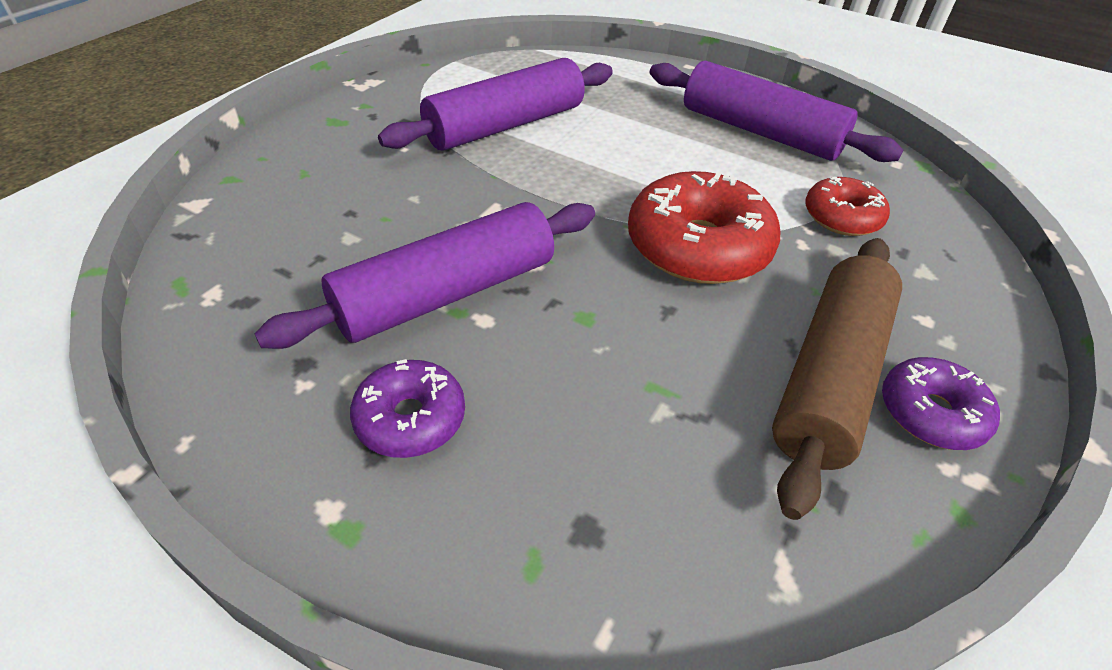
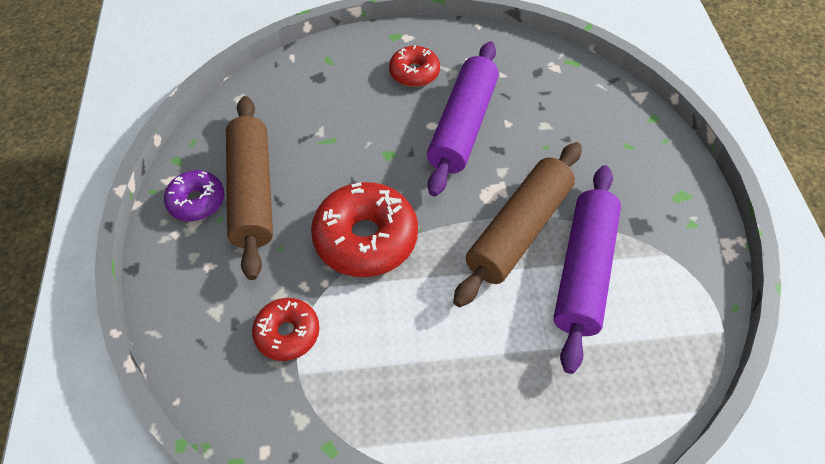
camera: 145 degrees right, 10 degrees up
(410, 418) = (414, 73): purple donut -> red donut
(523, 173) = (519, 230): none -> brown rolling pin
(760, 132) = (400, 415): purple rolling pin -> none

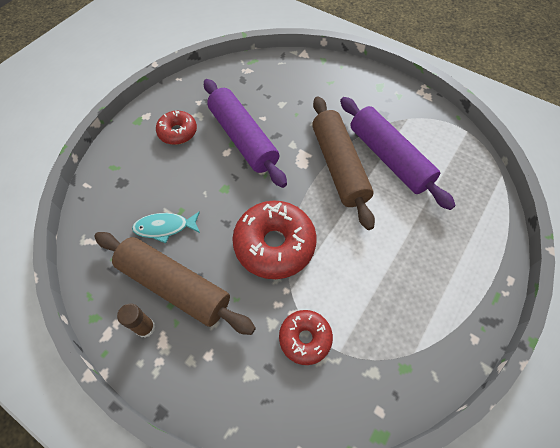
camera: 50 degrees left, 5 degrees up
(197, 201) = (145, 327): purple donut -> brown glue stick
(303, 142) = (165, 227): none -> turquoise fish

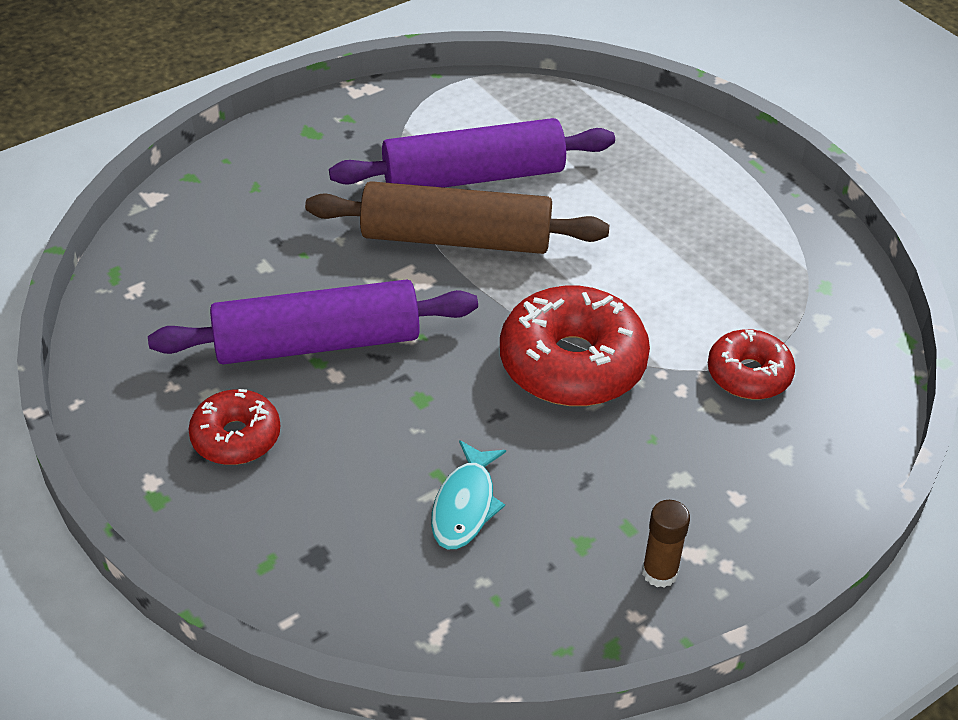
camera: 70 degrees left, 15 degrees down
(174, 286) = (596, 515): brown rolling pin -> none

